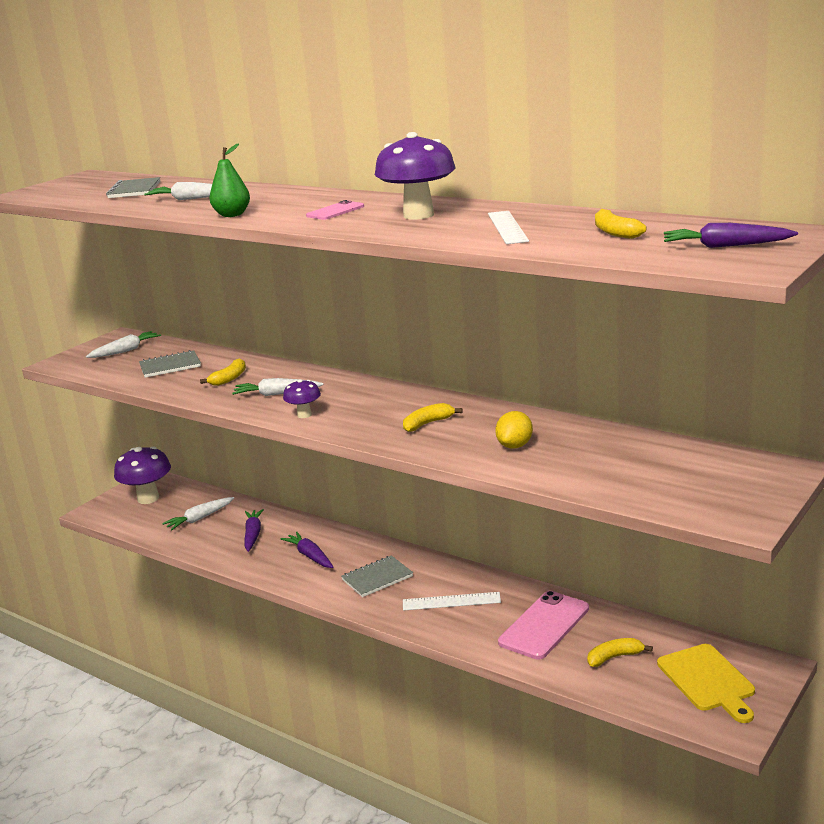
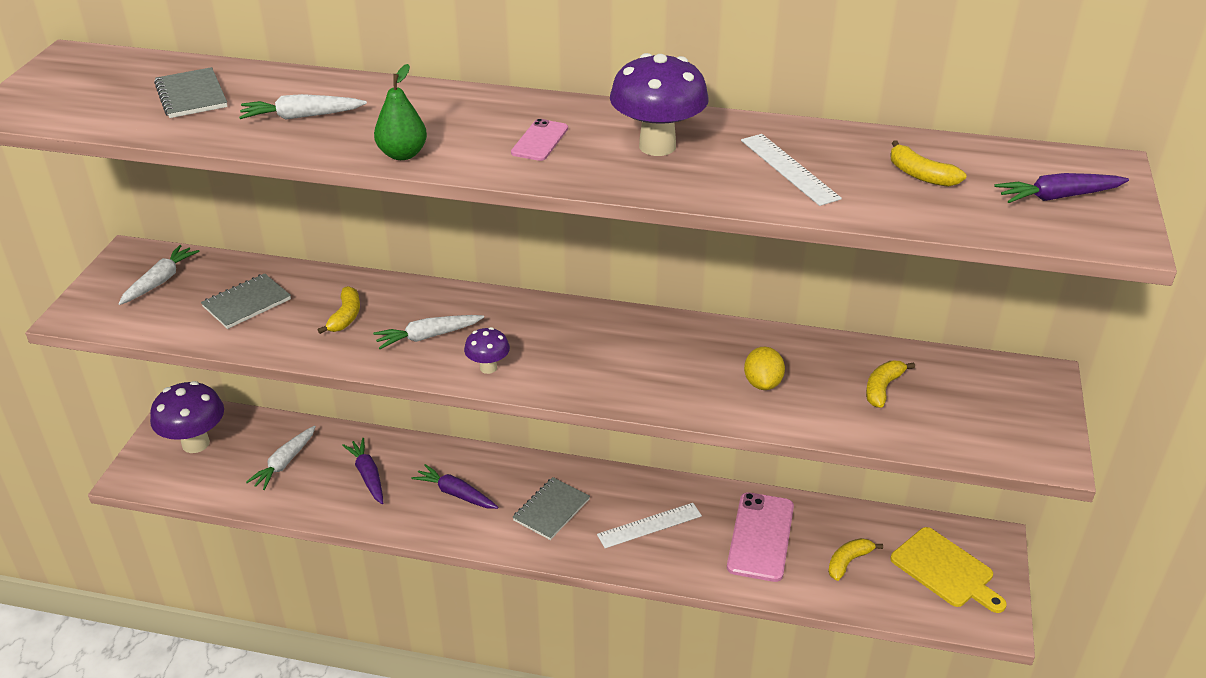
camera: 25 degrees left, 15 degrees up
(427, 424) = (644, 362): yellow banana -> yellow banana (882, 388)

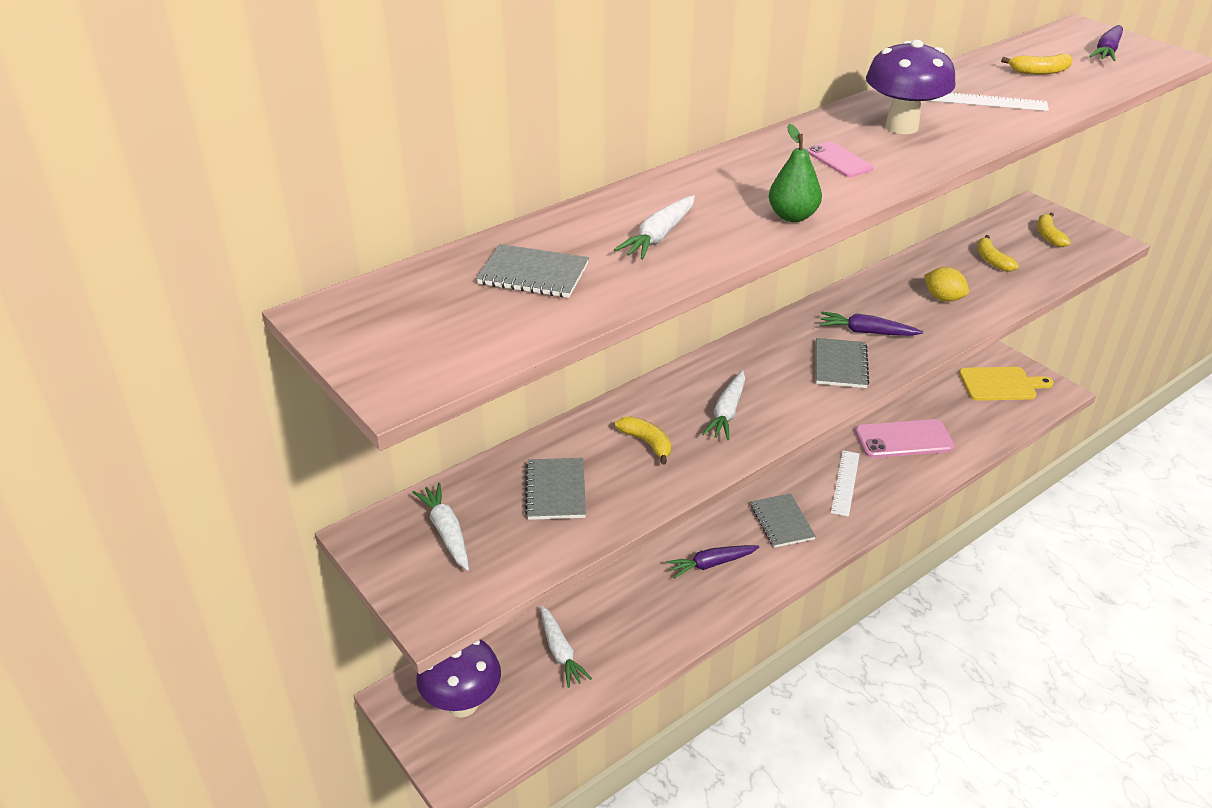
camera: 50 degrees left, 0 degrees up
(368, 475) = (635, 605): purple carrot -> purple carrot (867, 332)
(488, 368) = (802, 401): purple mushroom -> none
(568, 366) = (840, 365): none -> grey notebook
(760, 537) = (904, 439): pink phone -> pink phone turned 60 degrees counterclockwise
(848, 562) = (960, 417): yellow banana -> yellow banana (1048, 236)

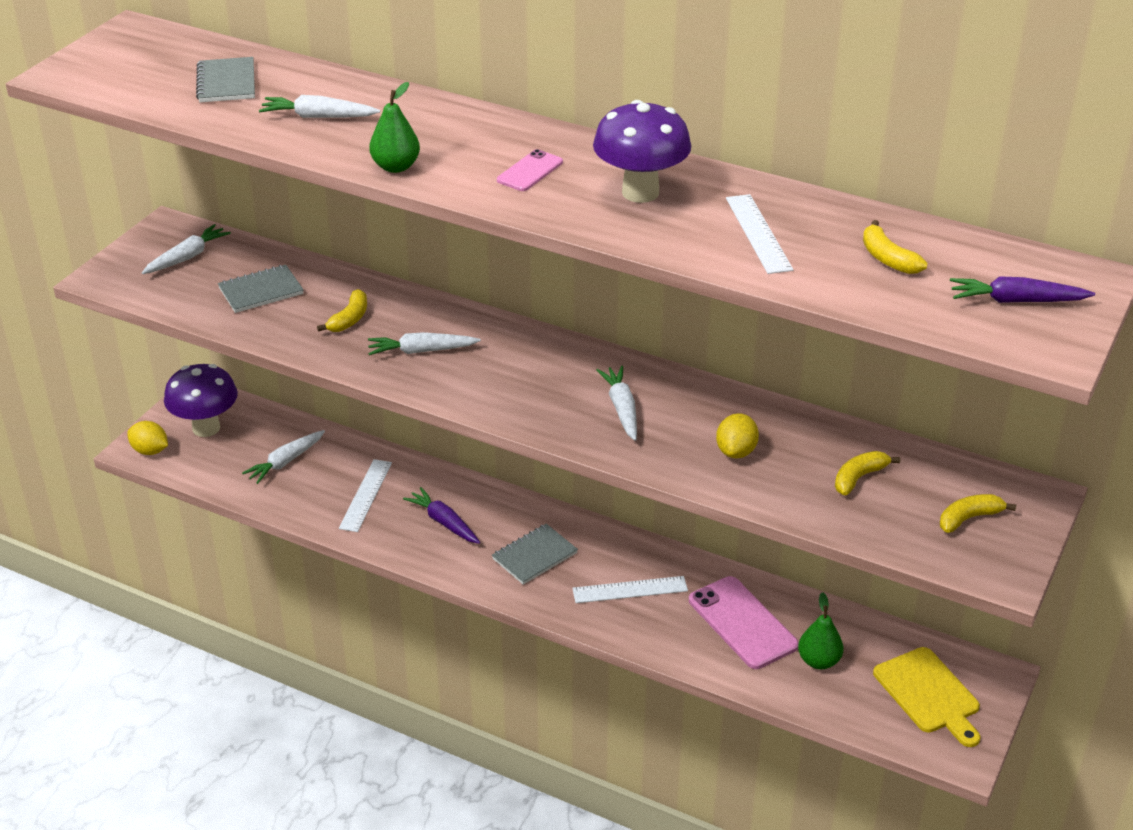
camera: 65 degrees right, 0 degrees up
(468, 764) = (150, 451): none -> yellow lemon
(645, 606) = (366, 495): none -> white ruler
(840, 365) = (546, 402): grey notebook -> none
(867, 332) = (622, 409): purple carrot -> white carrot
(955, 418) = (819, 661): none -> green pear

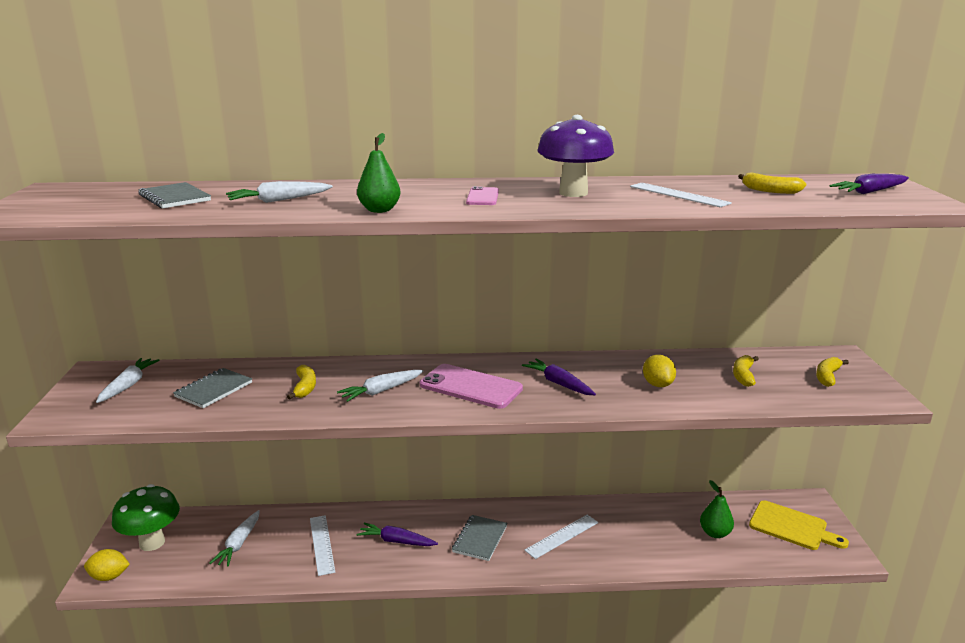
camera: 30 degrees left, 15 degrees down
(206, 428) = (152, 543): purple mushroom -> green mushroom
(622, 409) = (559, 383): white carrot -> purple carrot
(742, 623) = (649, 529): pink phone -> pink phone (470, 387)

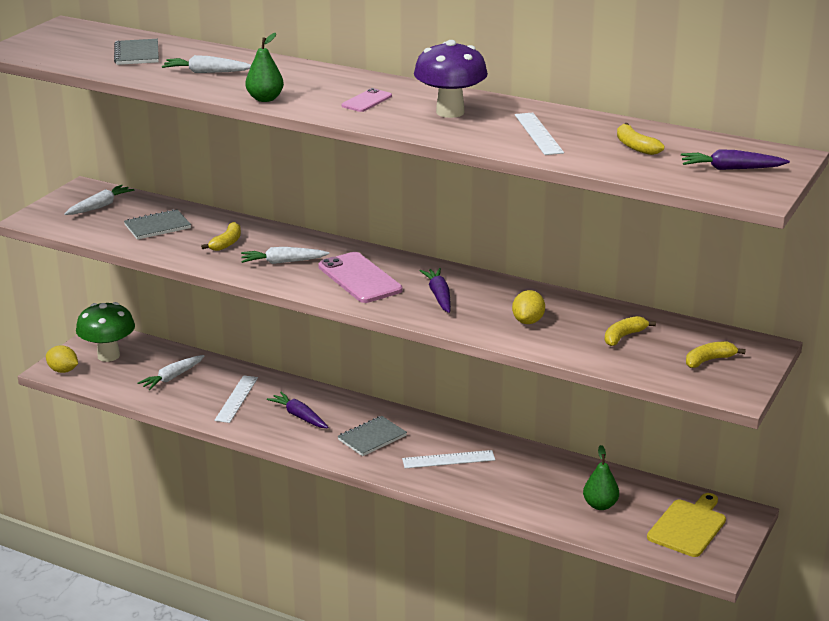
camera: 30 degrees right, 5 degrees up
(791, 527) = (688, 526): yellow cutting board -> yellow cutting board turned 120 degrees counterclockwise

